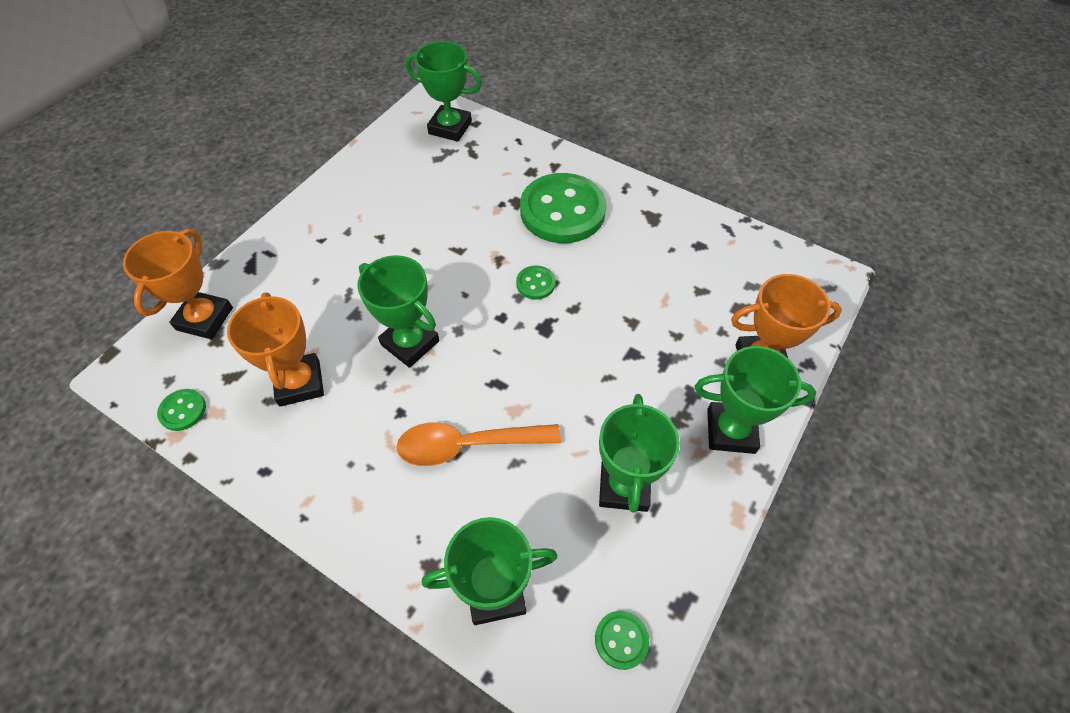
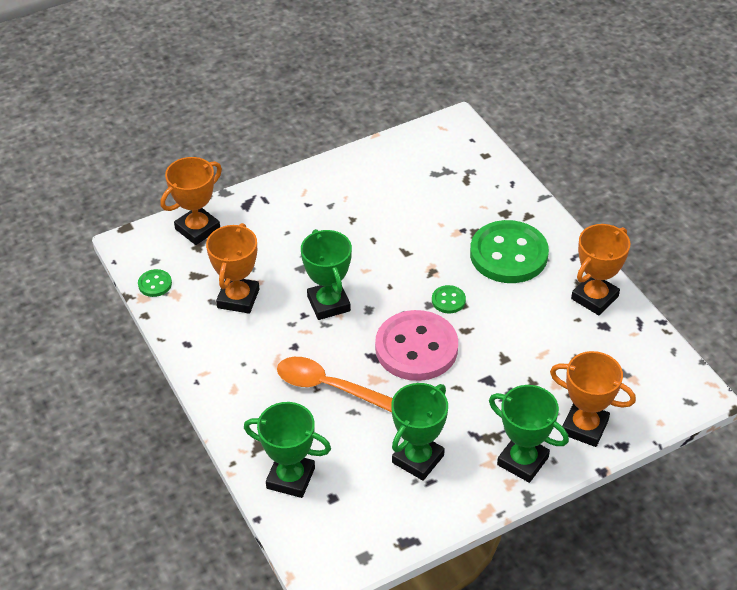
camera: 30 degrees right, 10 degrees down
(450, 127) = (461, 151): green trophy -> none
(537, 352) = (416, 348): none -> pink button
(621, 640) = (353, 540): green button -> none
(671, 221) = (594, 298): none -> orange trophy

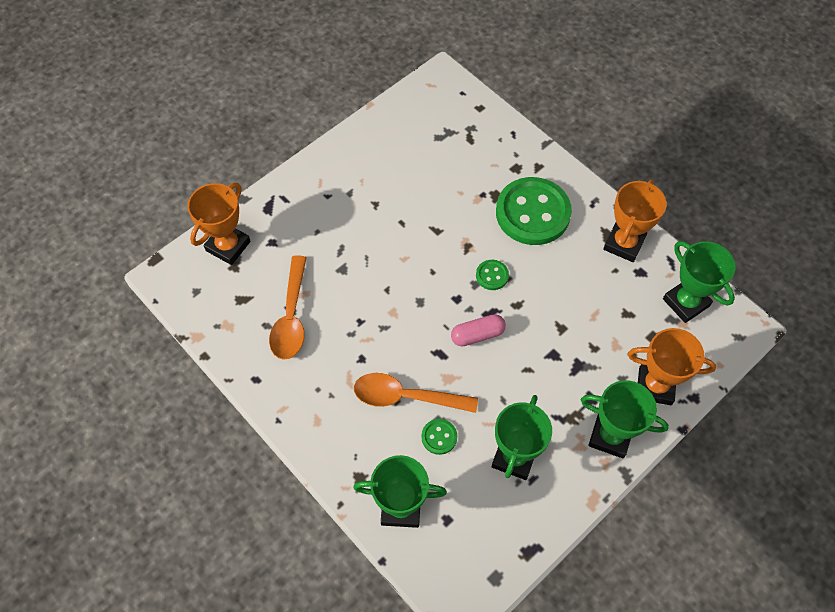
camera: 15 degrees left, 15 degrees up
(155, 284) = (204, 318): green button -> green button (439, 437)
(238, 298) = (291, 317): orange trophy -> orange spoon
(329, 304) = (380, 304): green trophy -> green trophy (686, 302)
(416, 348) = (477, 335): pink button -> pink capsule

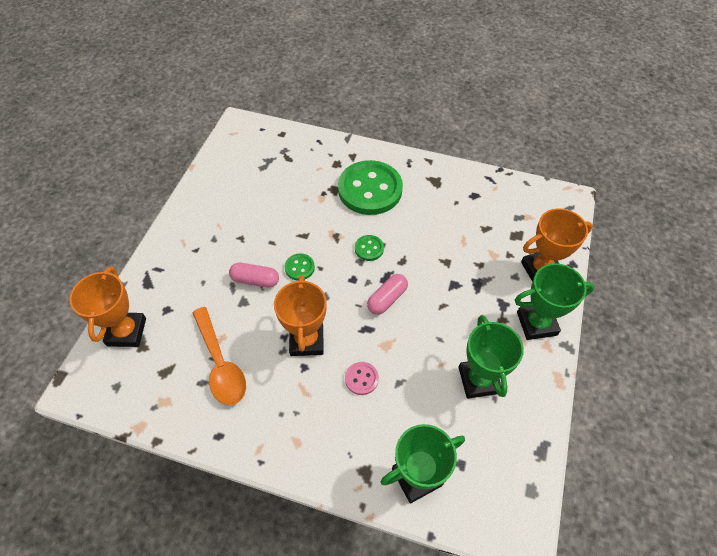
camera: 30 degrees left, 5 degrees down
(365, 253) = (255, 280): none -> pink capsule
(406, 397) = (361, 379): orange spoon -> pink button
(439, 437) = (409, 397): green button -> green button (299, 267)
(624, 244) = (449, 181): orange trophy -> orange trophy (307, 340)
(686, 302) = (519, 201): green trophy -> none

